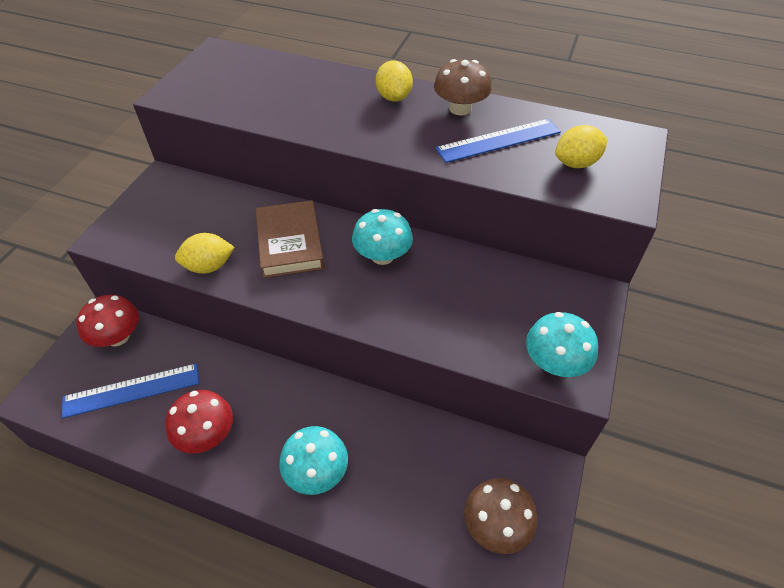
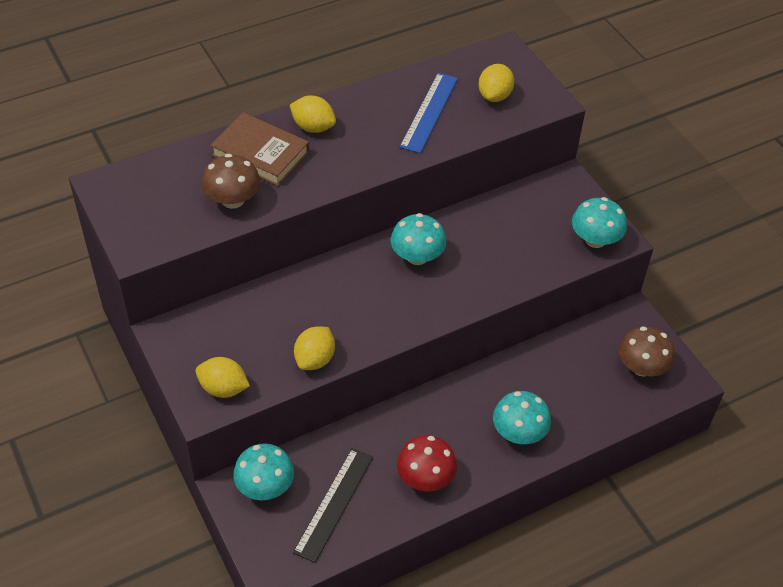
camera: 50 degrees left, 0 degrees up
(118, 337) = (265, 486): red mushroom -> turquoise mushroom
(131, 390) = (334, 504): blue ruler -> black ruler
(133, 237) = (223, 388): none -> yellow lemon
(290, 243) = (344, 298): brown book -> brown book (260, 153)
(460, 108) = (371, 104): brown mushroom -> brown mushroom (233, 200)

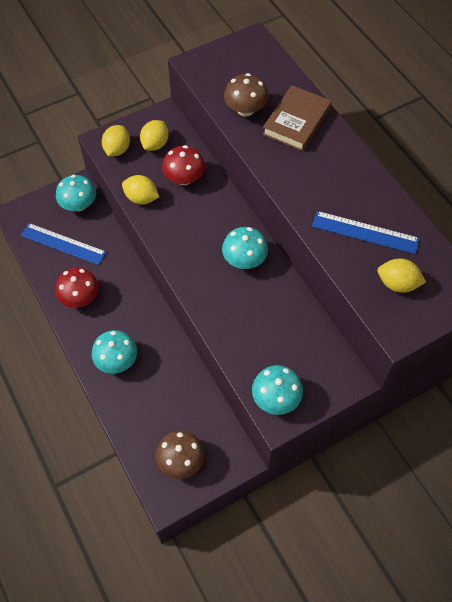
camera: 90 degrees right, 10 degrees up
(285, 312) = (184, 178): none -> red mushroom
(313, 127) = (332, 152): yellow lemon -> yellow lemon (155, 144)
(334, 504) = (63, 244): black ruler -> blue ruler

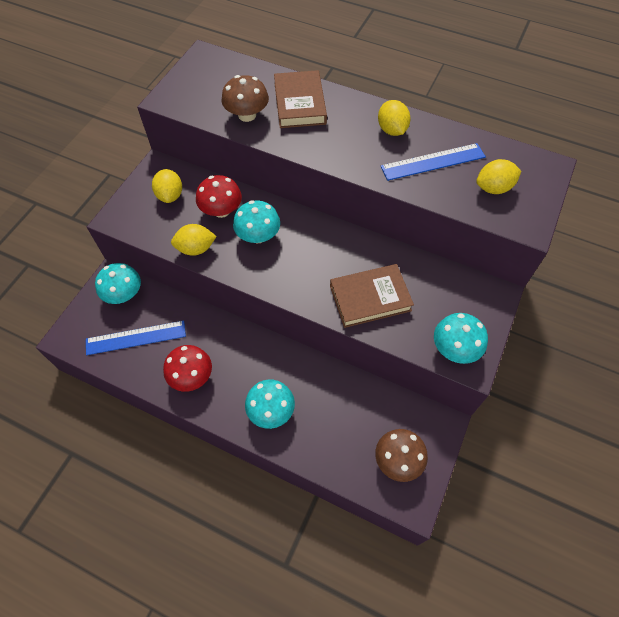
camera: 35 degrees left, 0 degrees up
(117, 149) = (137, 218): yellow lemon -> yellow lemon (392, 130)
(242, 317) = (370, 298): none -> brown book
(244, 259) = (331, 249): turquoise mushroom -> turquoise mushroom (258, 235)

